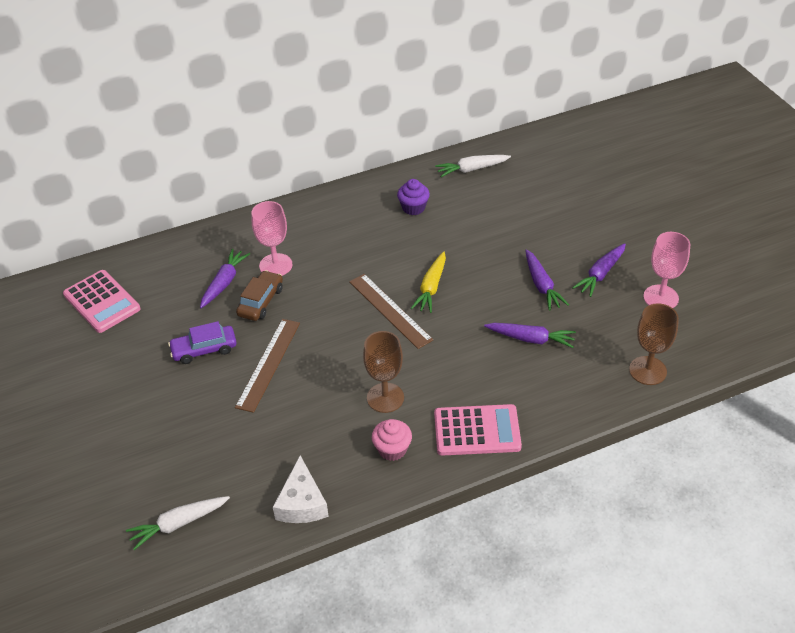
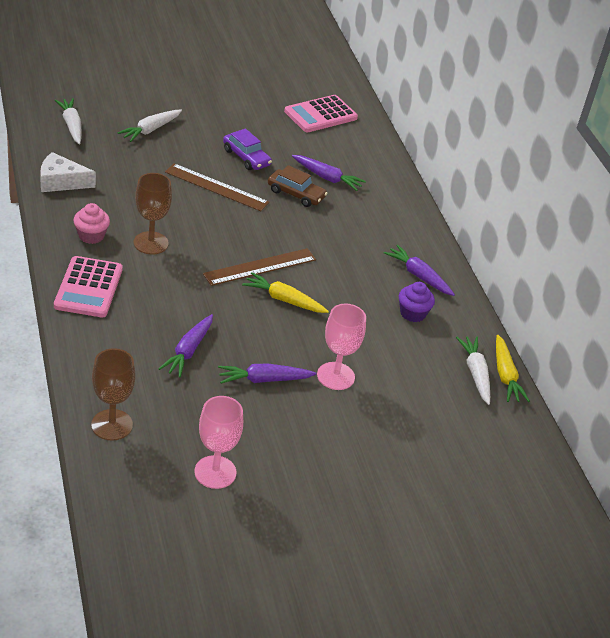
camera: 90 degrees right, 5 degrees down
(169, 443) = (150, 130): none -> white carrot
(204, 349) = (246, 157): purple car -> purple car turned 150 degrees clockwise
(275, 265) = (343, 209): pink goblet -> pink goblet (335, 376)
(465, 154) = (505, 375): none -> yellow carrot
(600, 274) = (268, 432): purple carrot -> purple carrot (418, 276)

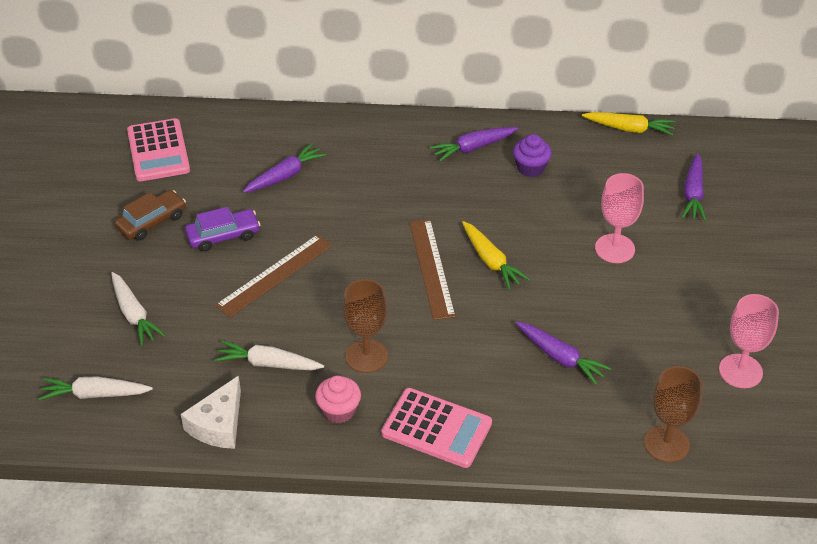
camera: 65 degrees left, 5 degrees up
(264, 380) = (613, 305): purple carrot -> purple carrot (693, 194)
(284, 300) = (491, 261): yellow carrot -> yellow carrot turned 75 degrees counterclockwise
(296, 194) = (308, 209): brown car -> brown car (152, 222)
(475, 374) = (624, 148): white carrot -> white carrot (268, 364)

